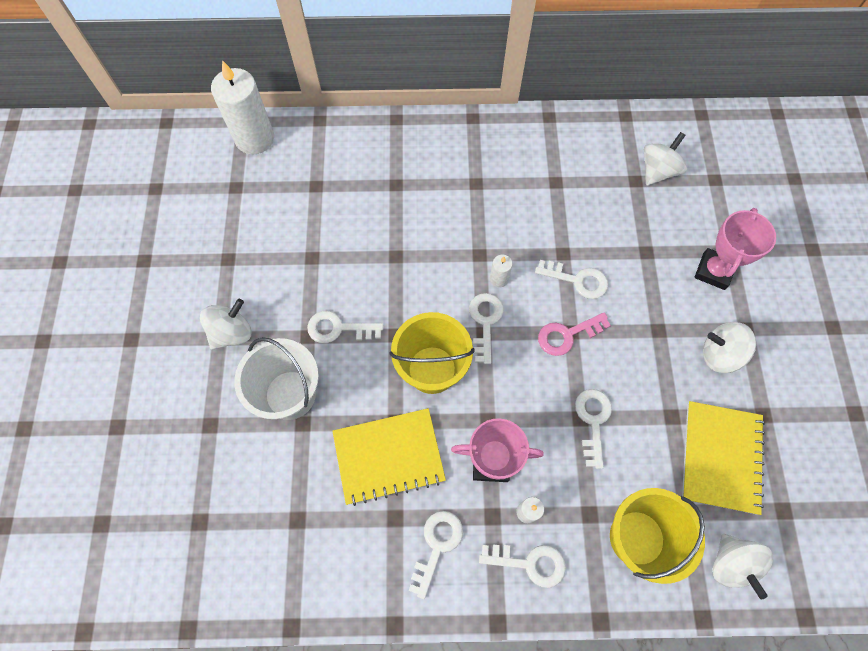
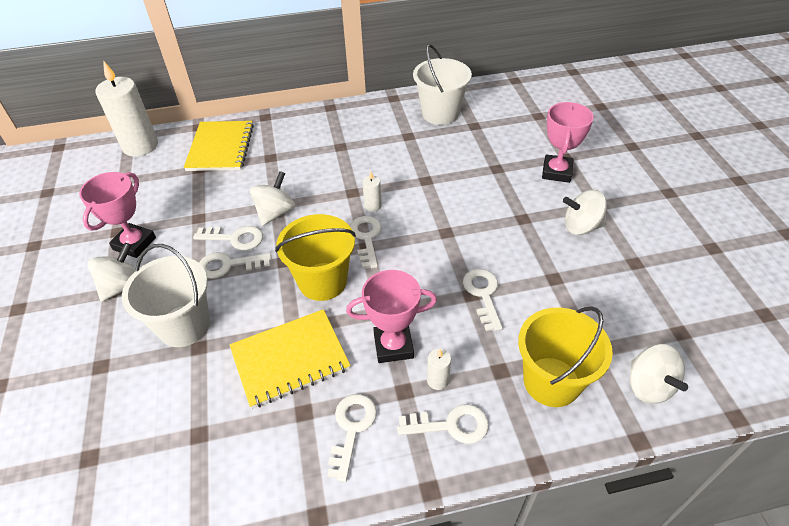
camera: 10 degrees left, 20 degrees down
(245, 279) = (134, 244): none -> pink trophy
(567, 335) = (443, 235): pink key -> none
(577, 280) = (443, 196): white key -> white key (235, 238)
(599, 153) = (440, 113): none -> white bucket
(658, 171) = (490, 117): white spinning top -> white spinning top (275, 213)
(720, 457) = (608, 301): yellow notebook -> yellow notebook (220, 148)

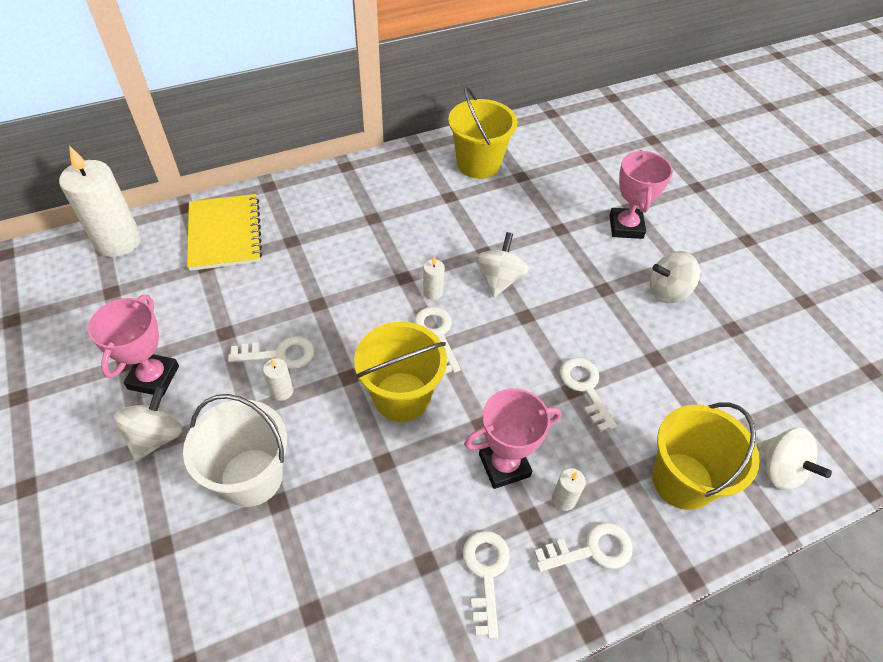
camera: 15 degrees left, 5 degrees up
(228, 265) = (282, 391): white key -> white candle
(275, 213) = (319, 314): white spinning top -> white spinning top (499, 279)
(290, 359) = (391, 500): yellow notebook -> none
(440, 113) = (478, 164): white bucket -> yellow bucket

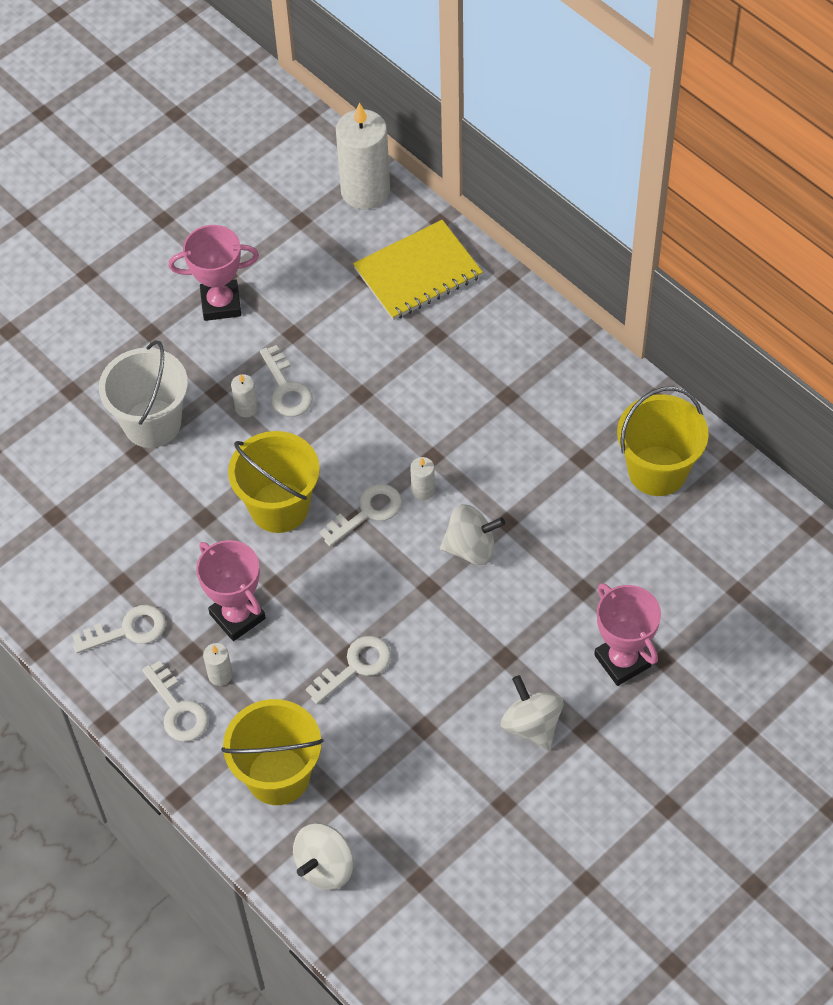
camera: 75 degrees right, 5 degrees up
(156, 436) = (164, 336): white spinning top -> none
(626, 227) = (622, 661): pink trophy -> pink trophy turned 75 degrees clockwise

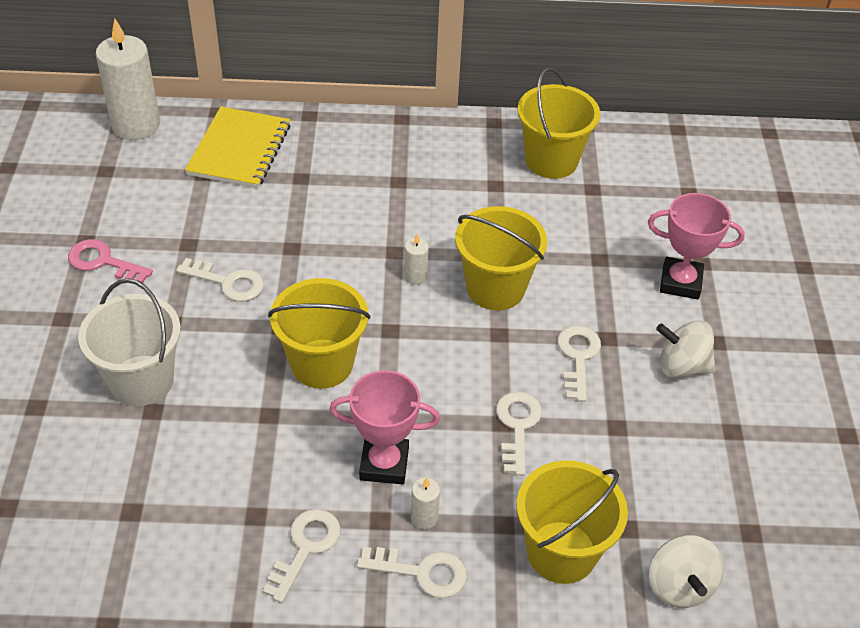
camera: 50 degrees left, 10 degrees down
(221, 304) = (103, 262): pink trophy -> pink key
(246, 408) = (211, 316): white candle -> none
(367, 512) = (393, 319): white key -> white key (578, 357)
(471, 548) = (495, 288): white spinning top -> yellow bucket

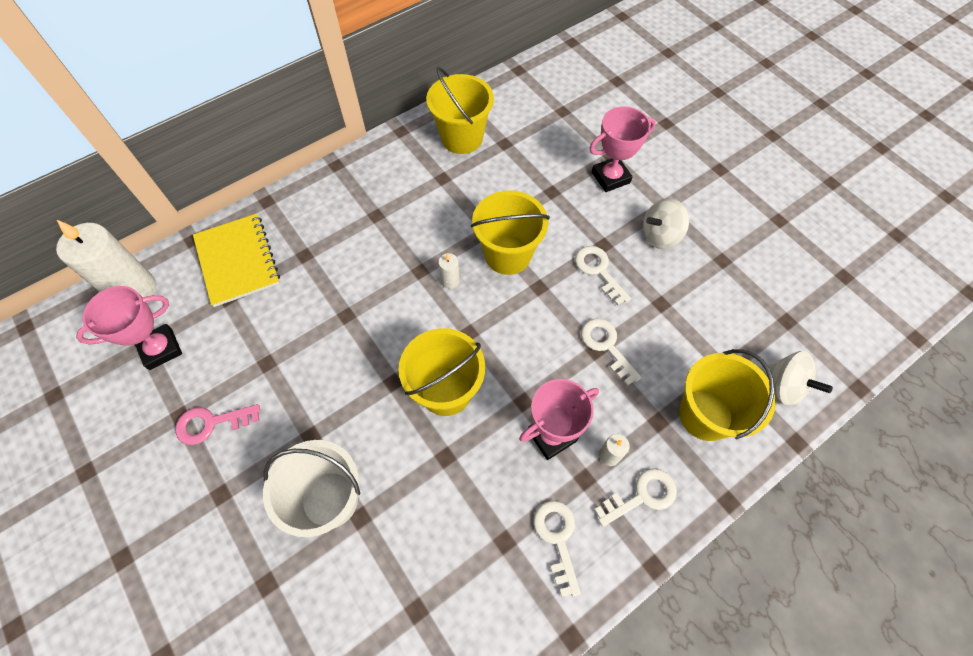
camera: 35 degrees left, 15 degrees up
(115, 182) = (161, 349): none -> pink trophy
(228, 282) = (324, 374): white key -> none

